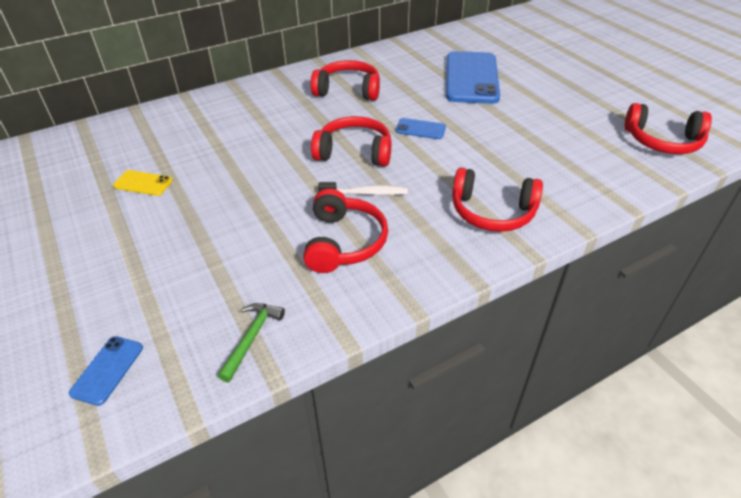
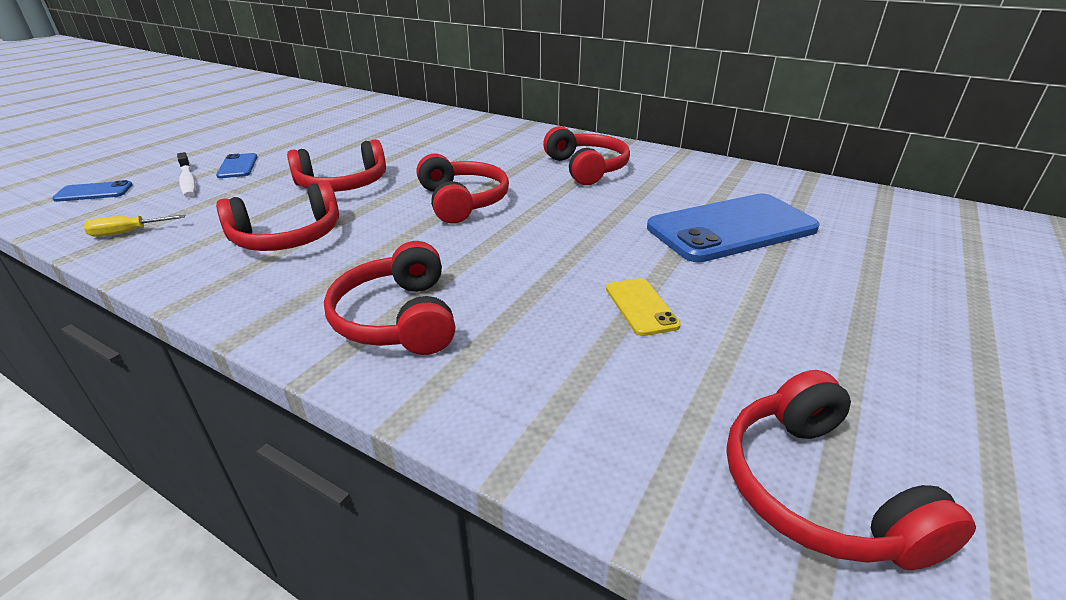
camera: 60 degrees right, 10 degrees down
(143, 183) = (339, 138): yellow phone -> yellow phone (641, 307)
(252, 338) = (128, 232): green hammer -> yellow screwdriver
(265, 199) = (343, 184): none -> red headphones
(366, 193) = (385, 226): white toothbrush -> white toothbrush (188, 181)
(420, 129) = (551, 225): blue phone -> blue phone (237, 166)

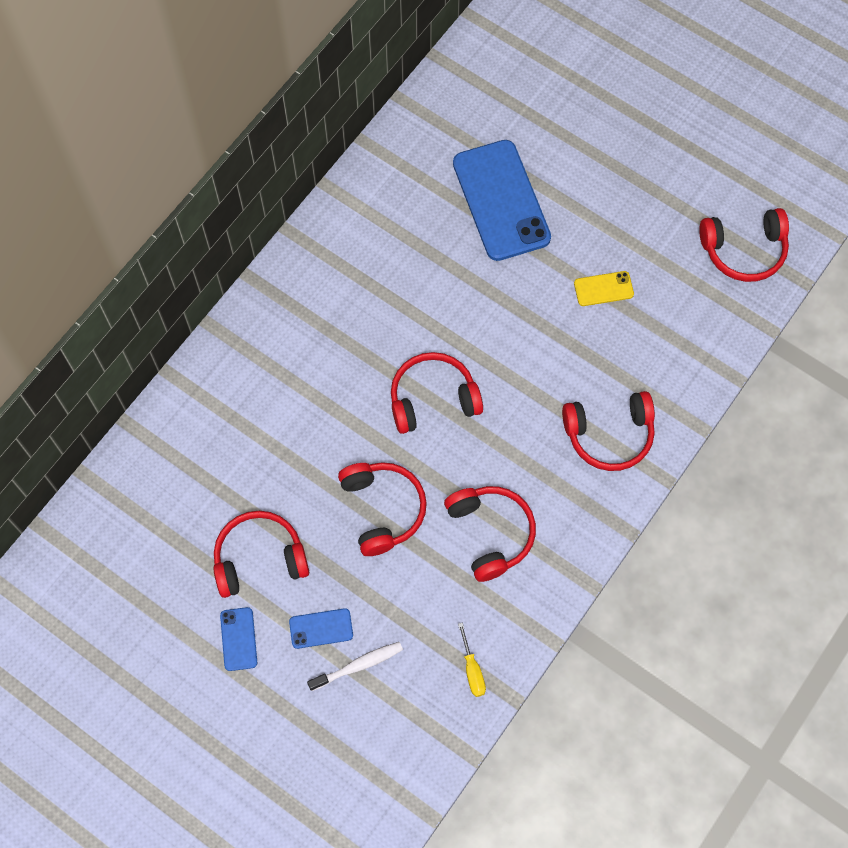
camera: 85 degrees left, 35 degrees up
(94, 192) = (378, 748): blue phone -> blue phone (238, 639)
(586, 168) = (365, 285): red headphones -> red headphones (259, 558)

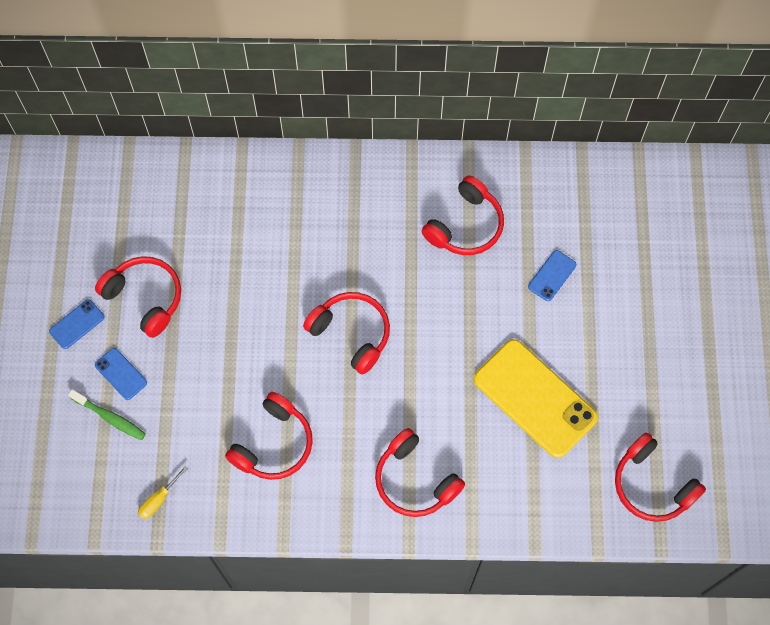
camera: 55 degrees right, 0 degrees up
(358, 665) = (110, 417): white toothbrush -> green toothbrush
(382, 509) = (239, 356): red headphones -> red headphones (465, 225)
(501, 200) = (552, 276): blue phone -> blue phone, size x0.44
(603, 289) = (535, 398): yellow phone -> yellow phone, size x2.26

